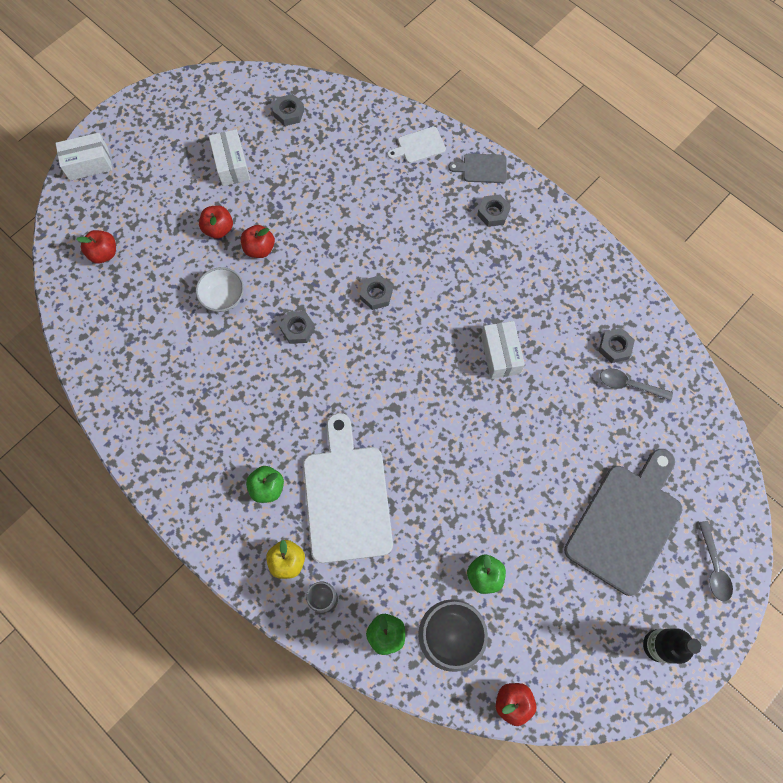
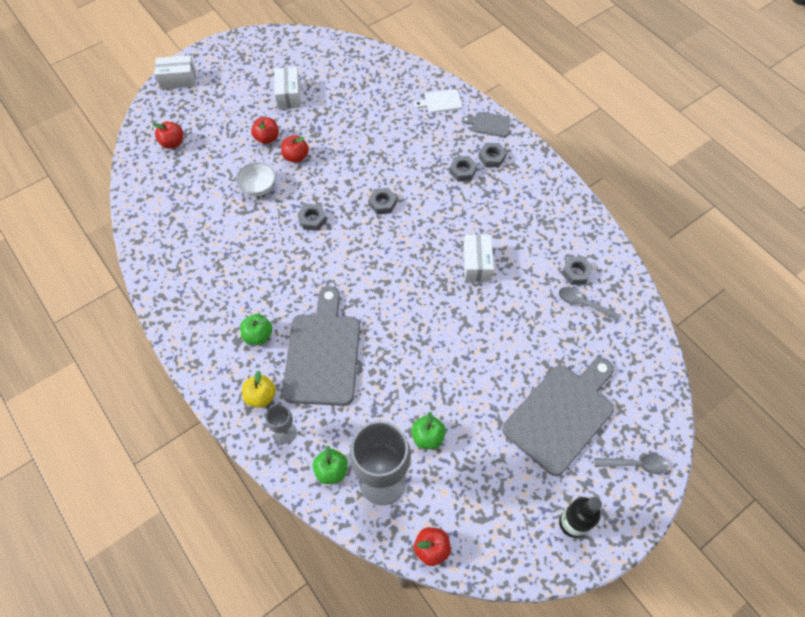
camera: 10 degrees right, 10 degrees down
(289, 113) = (342, 65): grey nut -> grey nut (462, 171)
(347, 497) = (323, 353): white cutting board -> grey cutting board
(713, 566) = (635, 464): grey spoon -> grey spoon turned 90 degrees counterclockwise

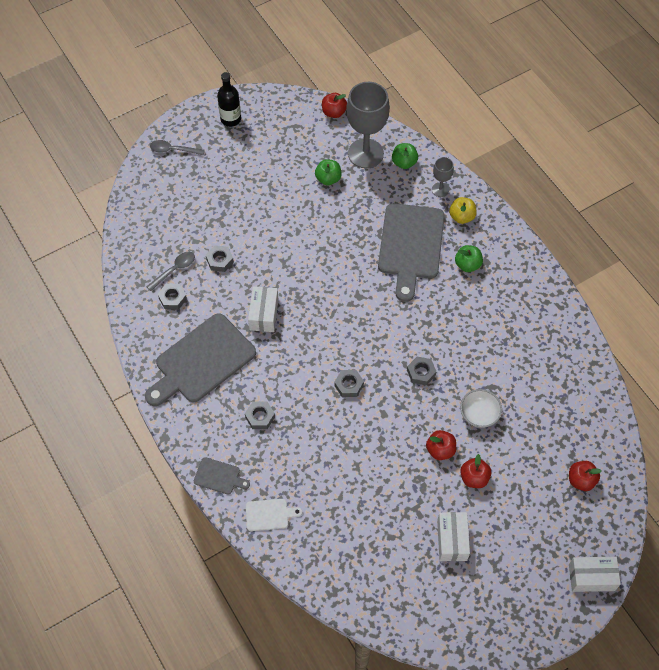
camera: 175 degrees left, 0 degrees up
(491, 157) = (225, 431): grey nut -> grey nut (220, 260)
(562, 414) = (219, 186): grey cutting board -> grey cutting board (201, 361)
(583, 304) = (174, 270): grey spoon -> grey spoon turned 75 degrees counterclockwise

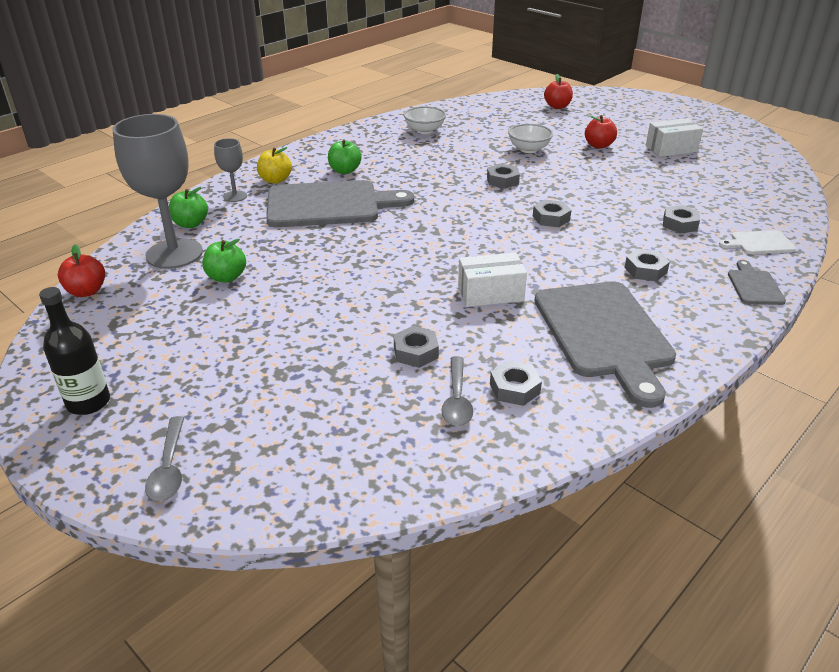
camera: 105 degrees left, 25 degrees down
(174, 270) = (457, 399): grey spoon -> grey spoon turned 120 degrees counterclockwise
(201, 361) = (604, 334): grey cutting board -> grey cutting board turned 45 degrees clockwise
(269, 515) = (759, 243): white cutting board -> white cutting board turned 75 degrees counterclockwise
(313, 472) = (680, 224): none -> grey nut
(440, 450) = (584, 162): red apple -> none
(540, 341) = (424, 130): none -> white bowl
(591, 577) = (640, 98): white box -> none

